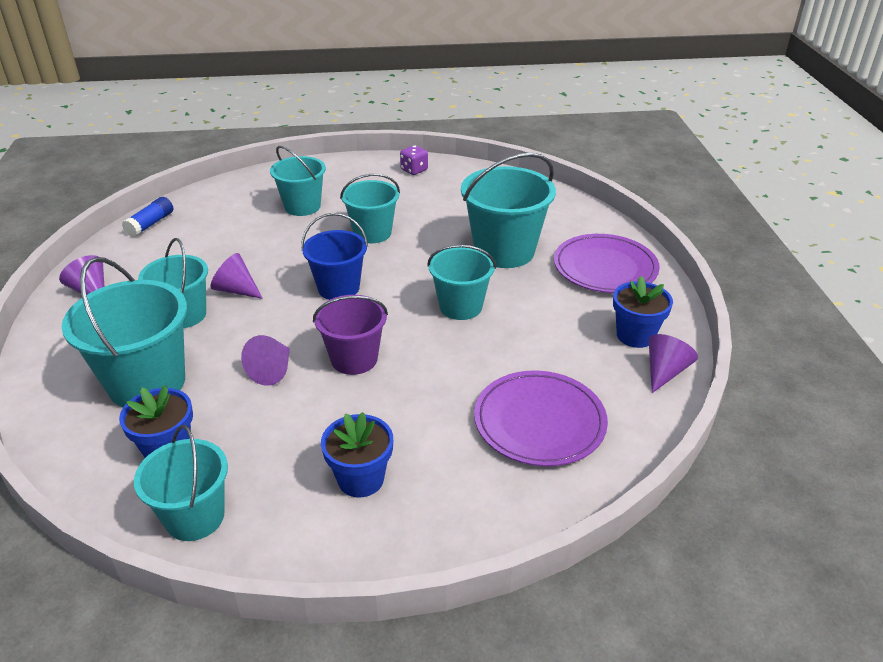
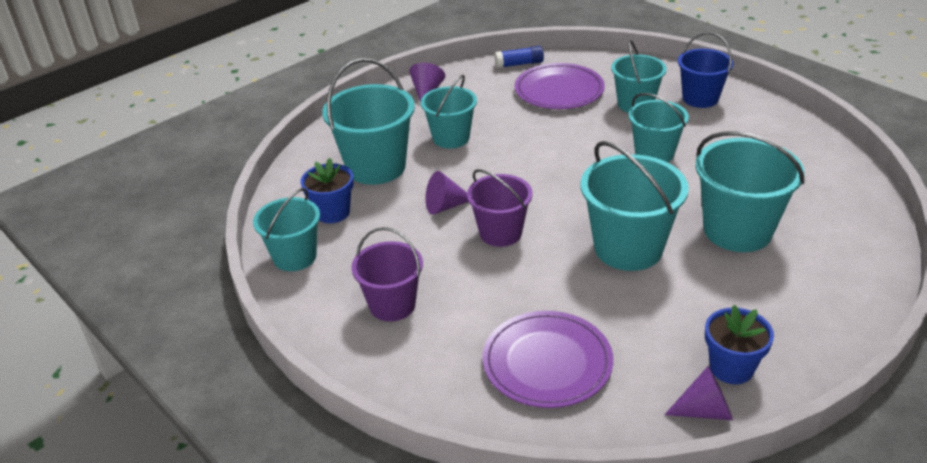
camera: 55 degrees right, 0 degrees up
(236, 290) = (502, 140): purple cone -> none
(338, 288) = (566, 179): blue bucket -> blue bucket (700, 98)
(361, 479) = (392, 305): blue flower pot -> purple bucket
(414, 170) = (774, 120): purple dice -> none
(460, 306) = (628, 248): turquoise bucket -> turquoise bucket, size x1.54
(605, 267) = (807, 301): purple plate -> purple plate (559, 90)

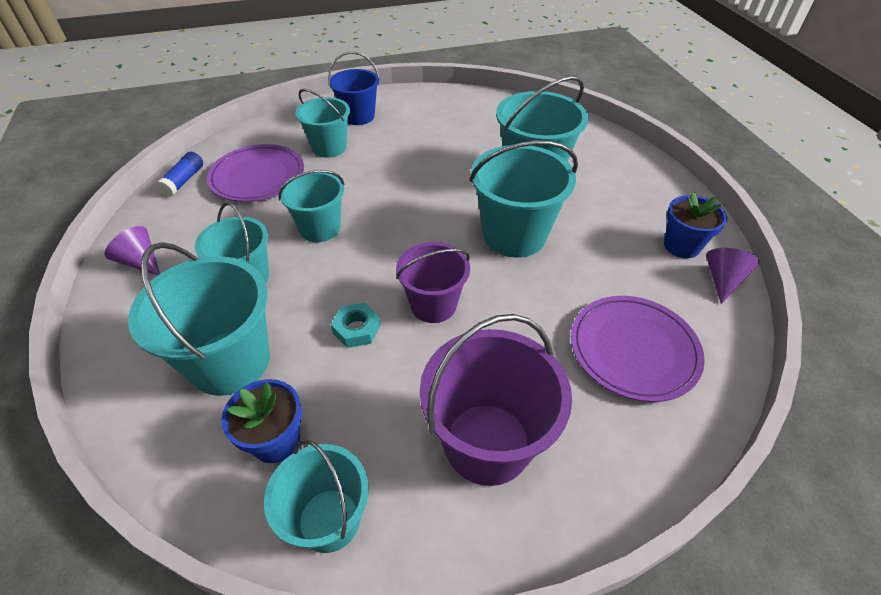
camera: 65 degrees left, 10 degrees up
(392, 305) = (487, 443): purple bucket -> purple bucket, size x1.54
(445, 206) = (357, 329): purple cone -> turquoise nut
(654, 153) = (405, 168): turquoise bucket -> turquoise bucket (320, 228)

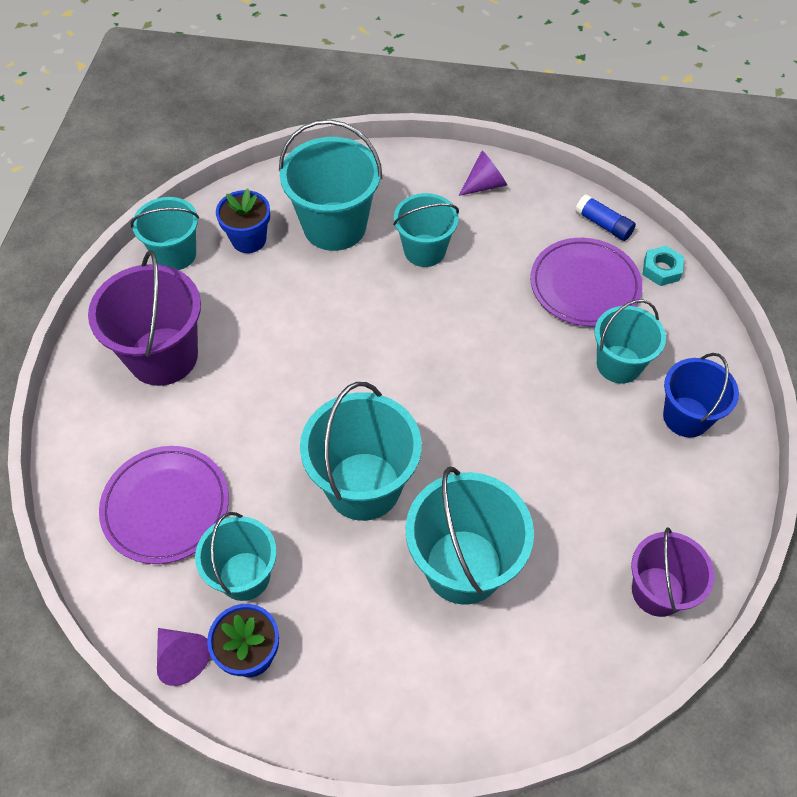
camera: 115 degrees right, 10 degrees up
(320, 228) = (466, 318): turquoise bucket -> turquoise bucket (244, 576)
(357, 329) = (318, 310): turquoise nut -> turquoise nut (661, 269)
(433, 305) = (311, 374): purple bucket -> purple bucket (657, 591)

